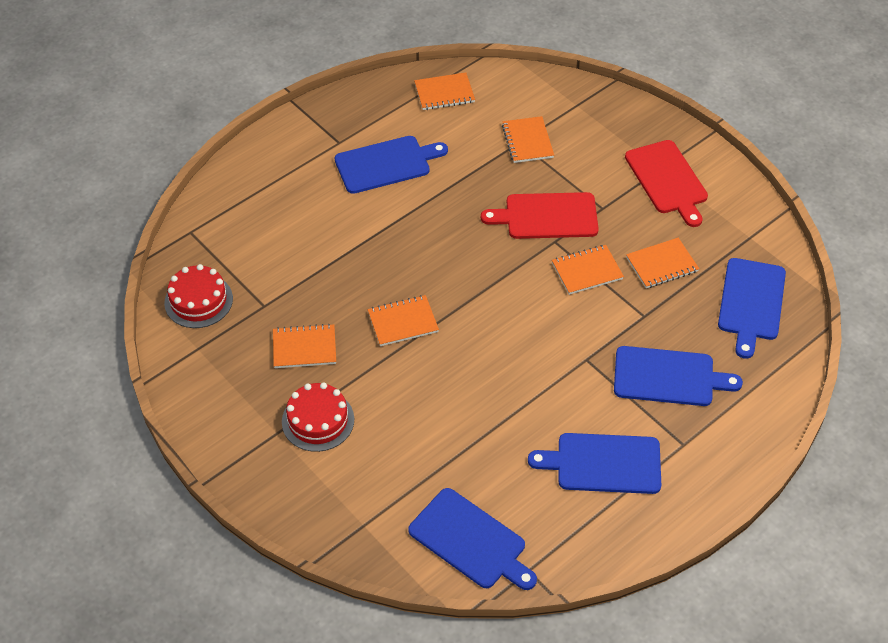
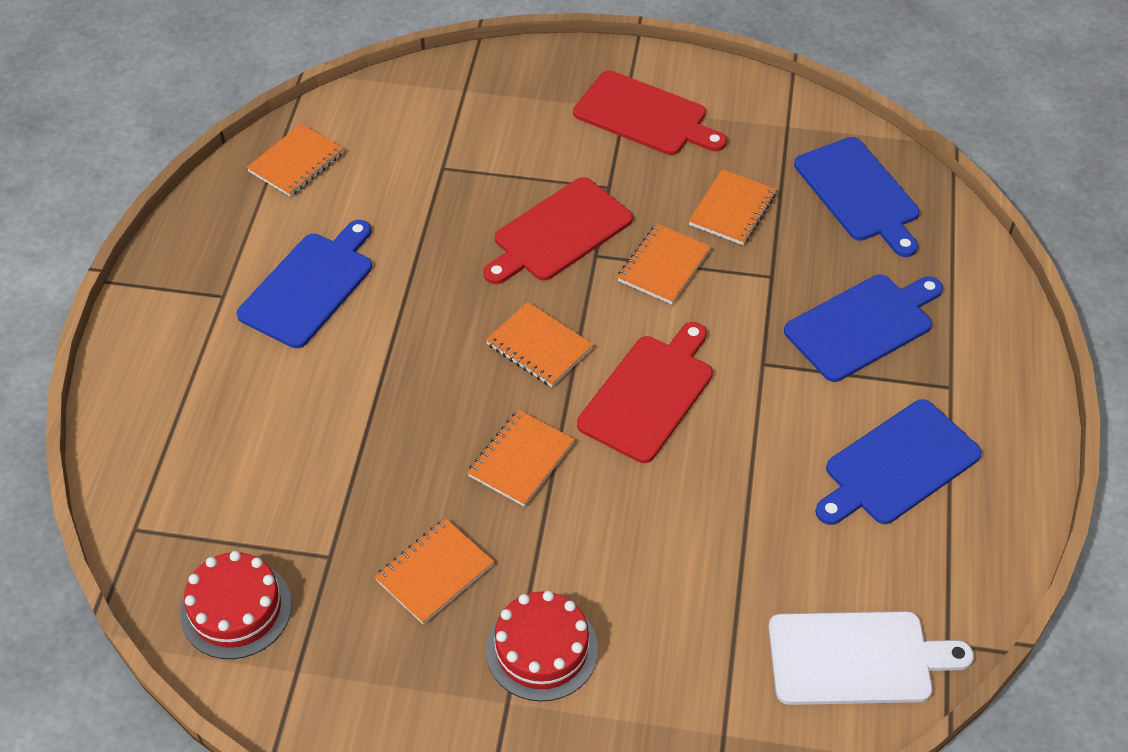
camera: 40 degrees left, 0 degrees up
(471, 541) = (857, 658): blue cutting board -> white cutting board
(505, 333) = (649, 394): none -> red cutting board
(527, 141) = (451, 162): orange notebook -> orange notebook (539, 346)

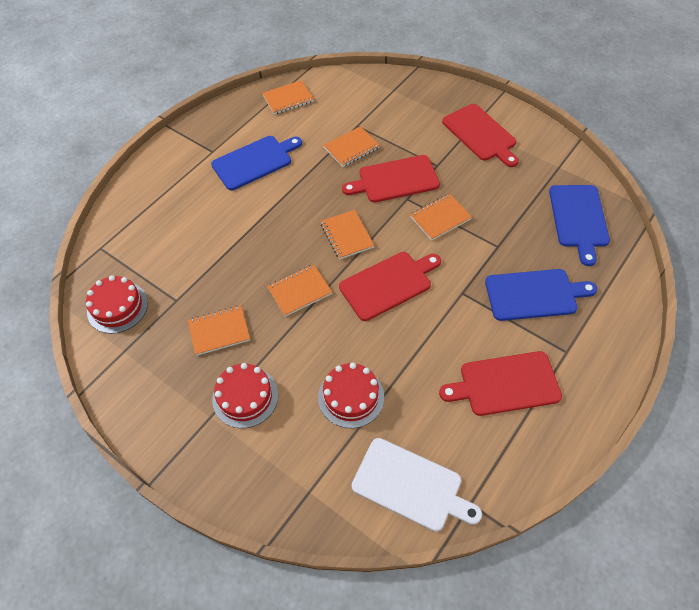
camera: 30 degrees right, 5 degrees up
(698, 578) = (351, 396): none -> red cake
(732, 209) = (498, 201): orange notebook -> orange notebook (351, 148)
(898, 465) = (505, 384): blue cutting board -> red cutting board

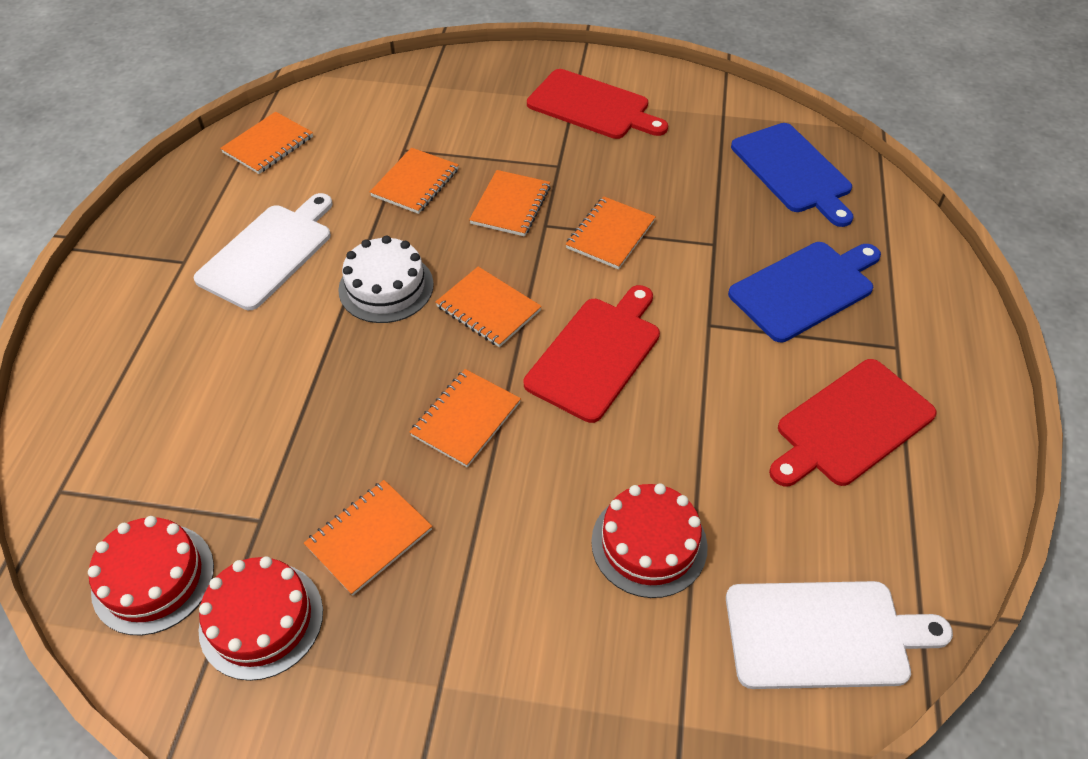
camera: 30 degrees left, 5 degrees down
(245, 397) = (480, 624): red cake -> red cake (261, 620)
(254, 161) = (268, 253): blue cutting board -> white cutting board
(302, 203) = (386, 287): none -> white cake
(395, 180) = (510, 205): red cutting board -> orange notebook

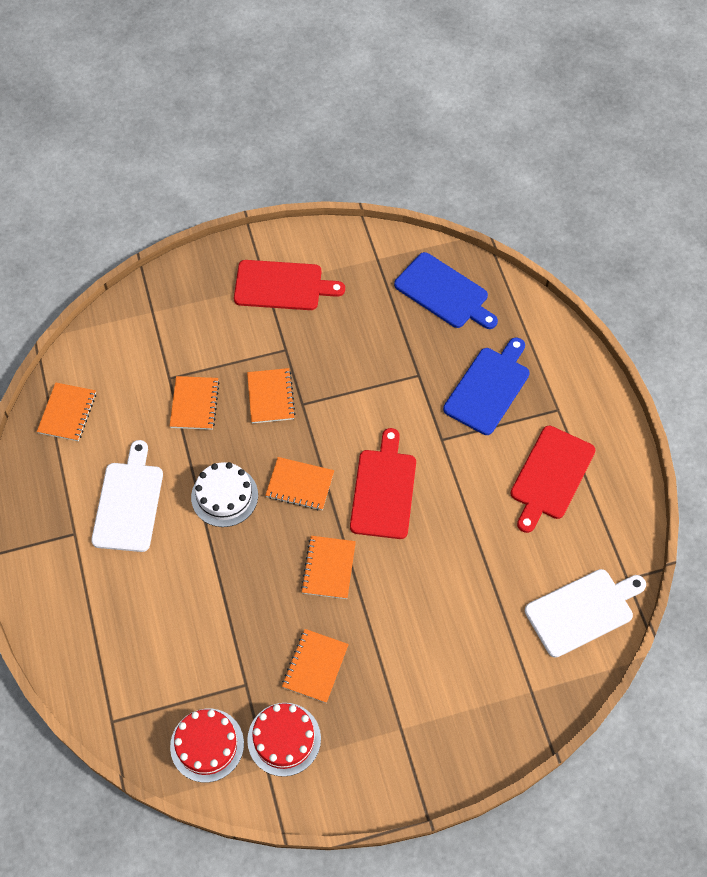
camera: 25 degrees left, 10 degrees up
(610, 235) = (349, 394): orange notebook -> none
(649, 543) = (471, 600): red cake -> none

